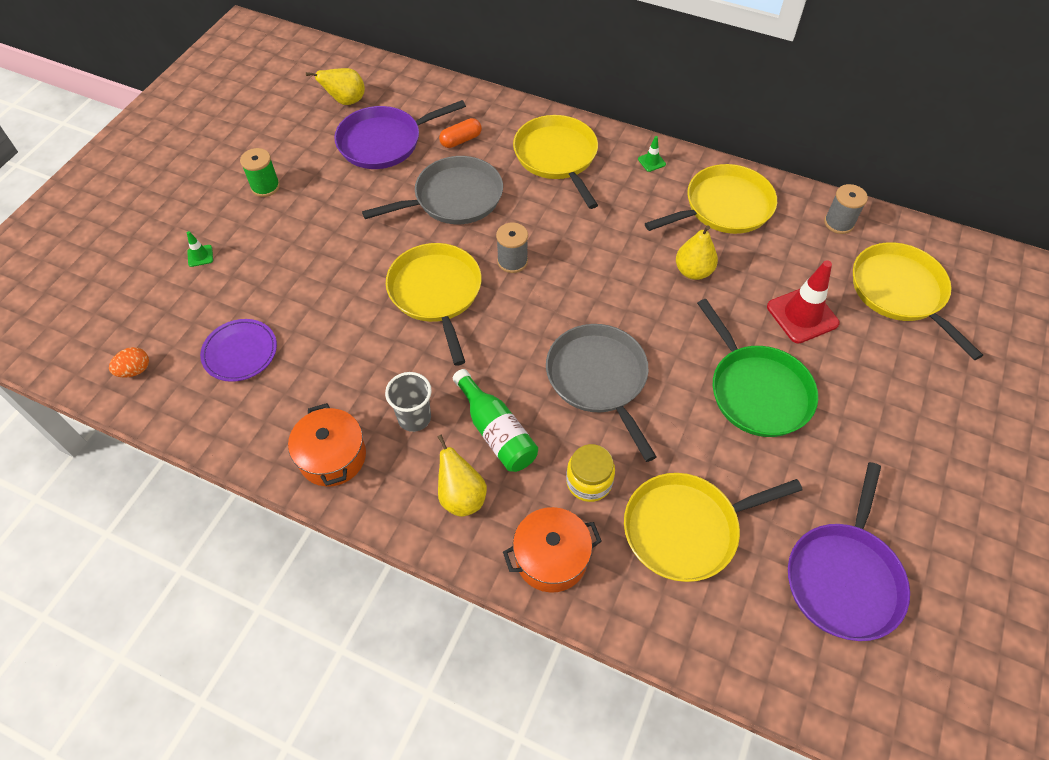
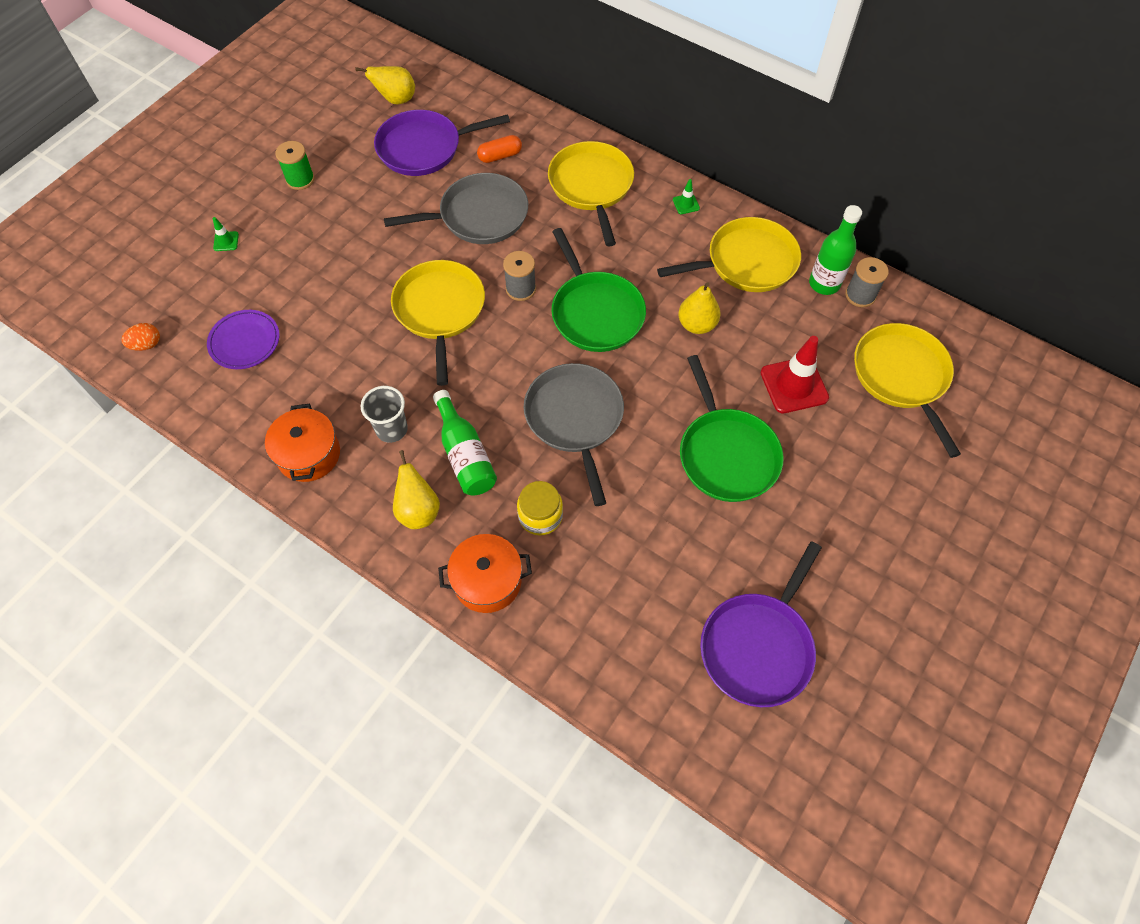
camera: 10 degrees right, 5 degrees up
(591, 273) = (595, 312): none -> green pan
(686, 529) = (620, 575): yellow pan -> none
(802, 217) = (824, 284): none -> green bottle

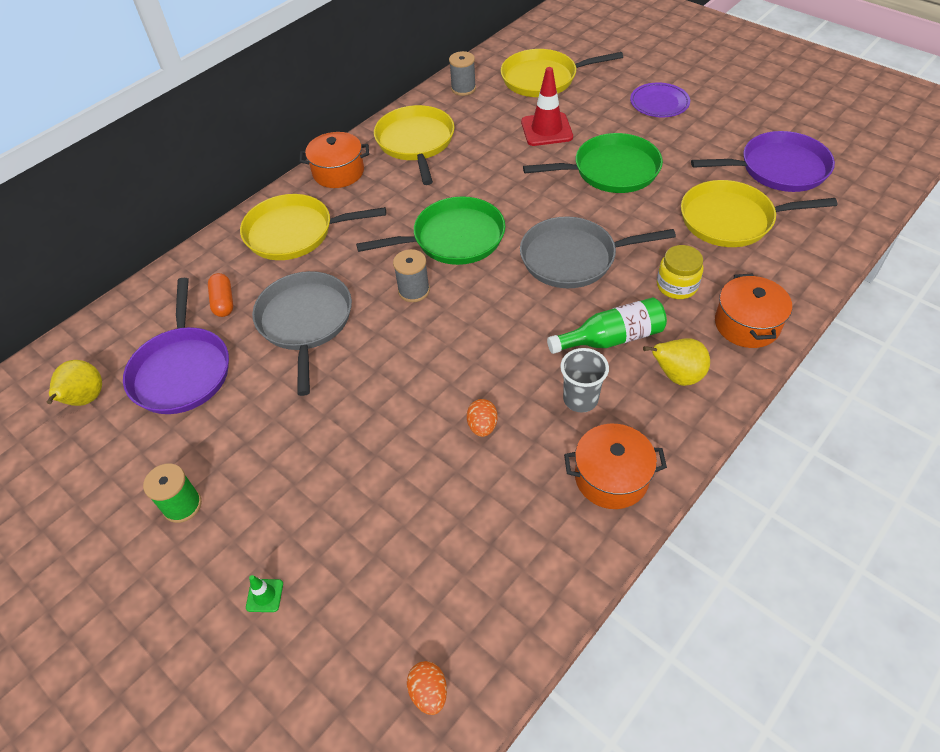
camera: 80 degrees left, 10 degrees down
(245, 342) = (442, 558): purple plate -> purple plate (659, 103)
(364, 357) = (482, 426): none -> orange egg
(440, 311) = (430, 357): yellow pan -> yellow pan (731, 220)
(686, 204) = (338, 172): green traffic cone -> orange pot
(697, 324) = (478, 176): yellow pear -> none
(758, 646) = (778, 169): purple pan -> purple pan turned 45 degrees counterclockwise
(824, 284) = (448, 104): green bottle -> none

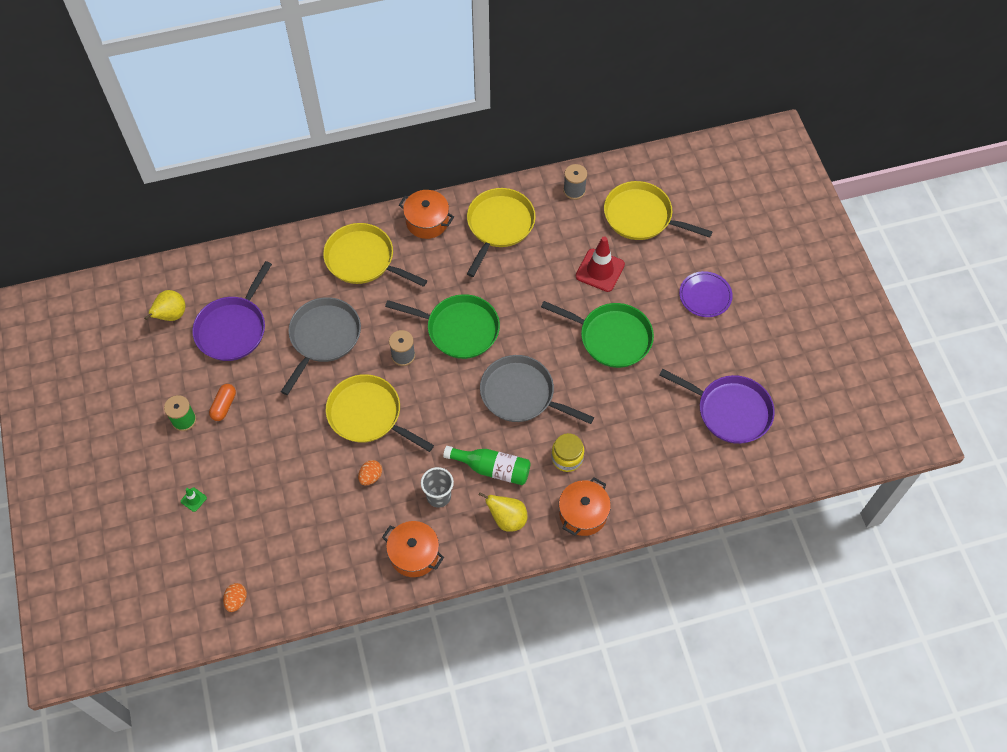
camera: 30 degrees right, 10 degrees up
(223, 302) = (286, 291): orange capsule -> orange capsule (224, 406)
(731, 220) = (653, 431): yellow pan -> yellow pan (368, 415)

